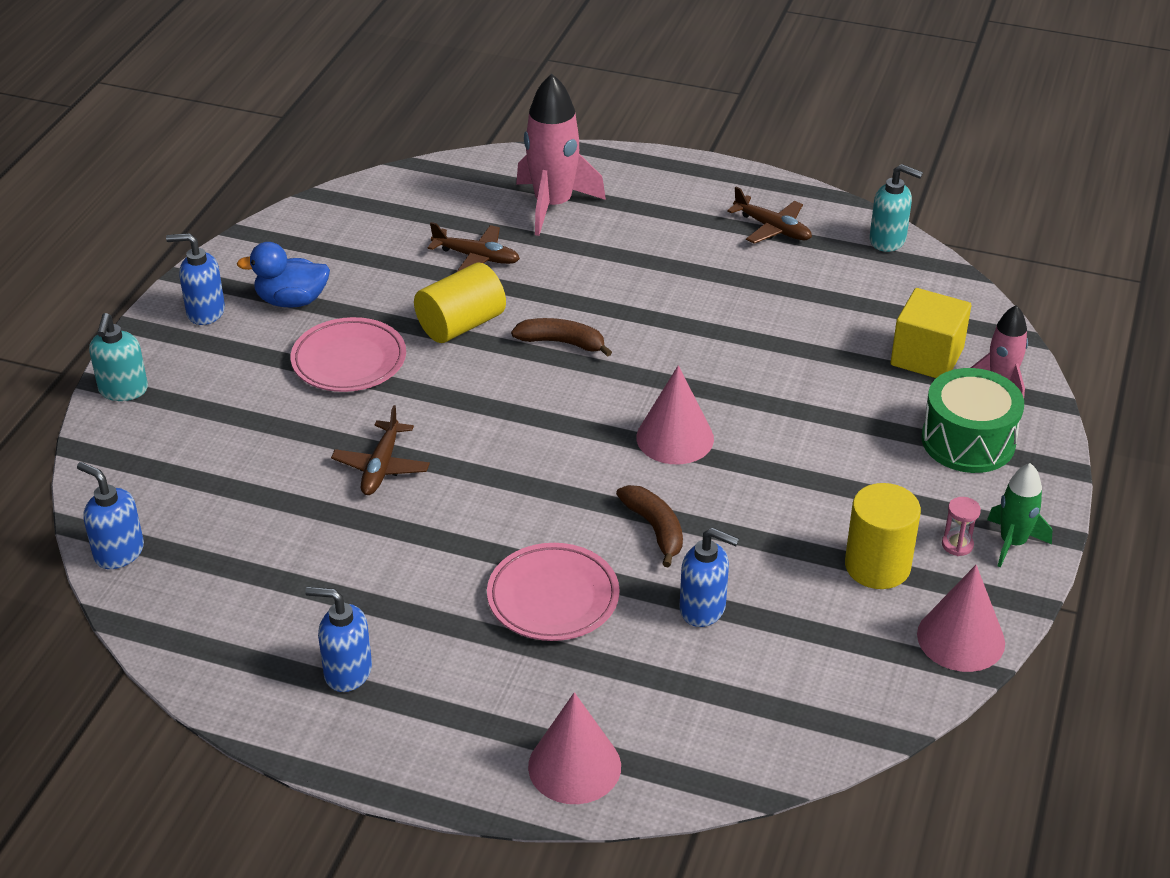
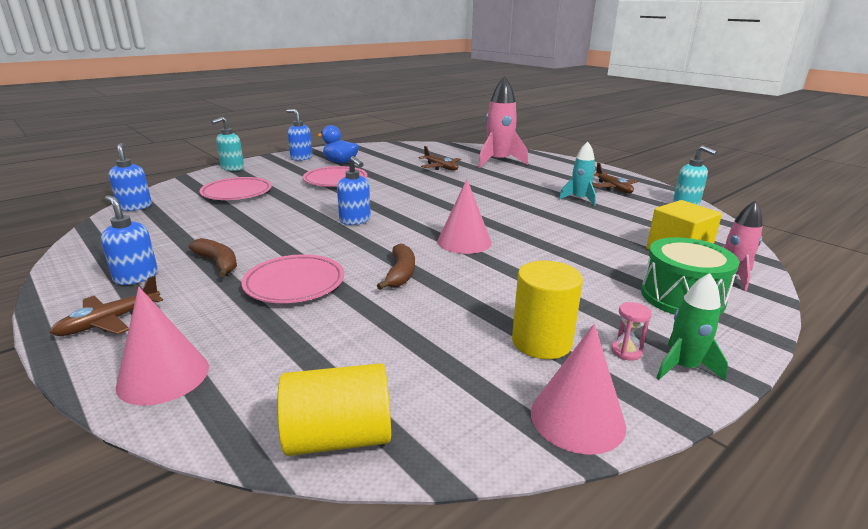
camera: 30 degrees right, 15 degrees down
(232, 455) = (237, 193): none -> pink plate
(381, 466) = (293, 212): brown plane -> brown plane (110, 321)
(461, 325) = (403, 182): yellow cylinder -> yellow cylinder (338, 437)
(562, 343) = (446, 197): brown banana -> brown banana (218, 263)
(703, 609) = (379, 321): blue soap dispenser -> blue soap dispenser (355, 220)
(747, 278) = (579, 199): none -> turquoise rocket

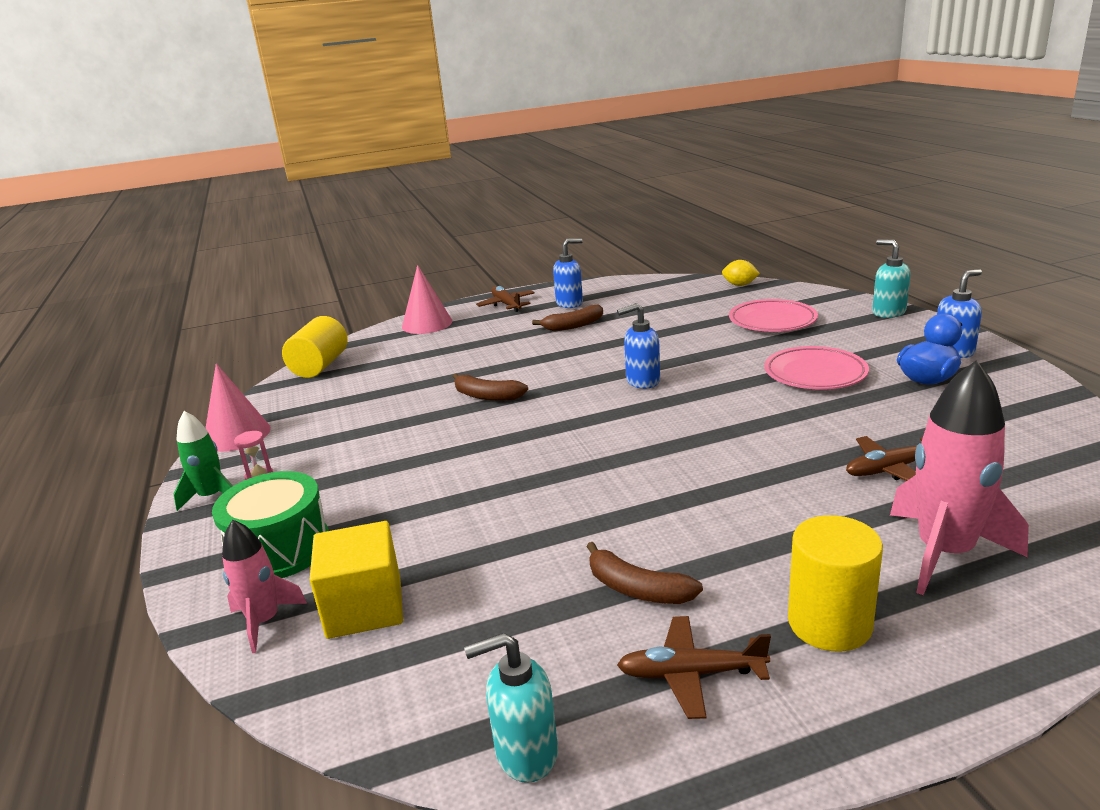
camera: 115 degrees right, 0 degrees up
(135, 207) = (739, 285): blue soap dispenser -> yellow lemon
(294, 284) = (509, 353): pink plate -> none
(464, 242) = (533, 439): pink cone -> none
(541, 342) = (316, 441): yellow cylinder -> yellow cylinder (829, 623)
(579, 199) = (637, 589): turquoise rocket -> brown banana

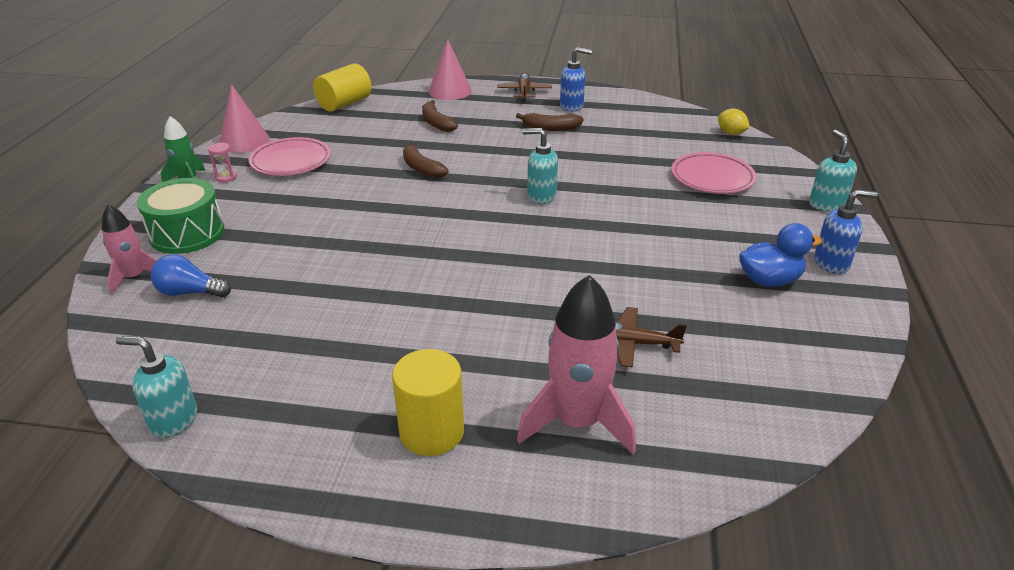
camera: 25 degrees right, 10 degrees up
(364, 607) = (190, 292): yellow cube -> blue light bulb
(637, 589) = (347, 352): brown banana -> brown banana (436, 123)
(642, 381) = (541, 196): blue soap dispenser -> turquoise soap dispenser
(691, 674) = (310, 421): brown plane -> none
(815, 374) = (681, 239): pink plate -> pink plate (291, 161)

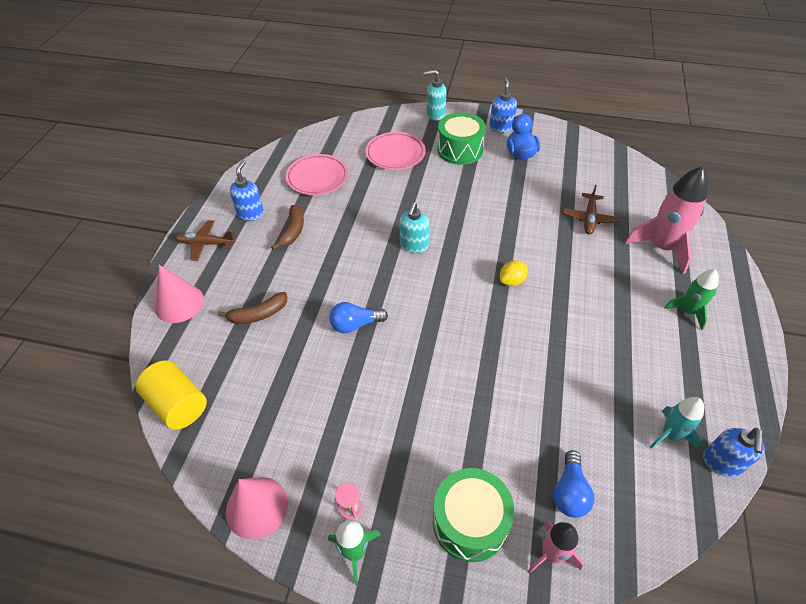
camera: 85 degrees left, 15 degrees up
(173, 420) = (722, 463): turquoise soap dispenser -> blue soap dispenser
(228, 377) = (670, 435): none -> turquoise rocket
(291, 161) = (321, 443): pink plate -> pink plate (317, 178)
(421, 168) = (355, 324): brown banana -> blue light bulb
(432, 432) = (688, 312): yellow cylinder -> green rocket
(731, 133) = (327, 133): yellow lemon -> yellow lemon (512, 281)
(749, 226) = (460, 150): none -> green drum

